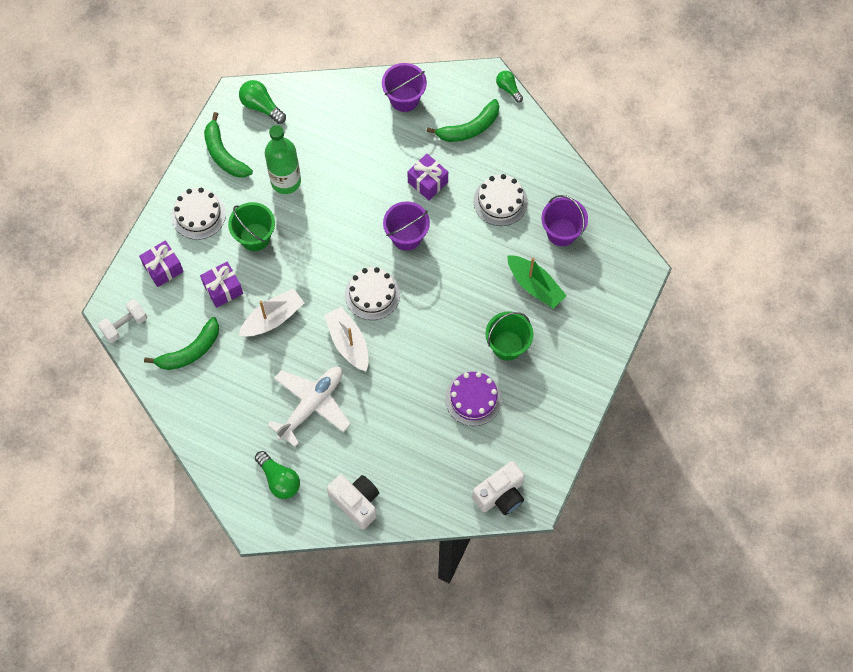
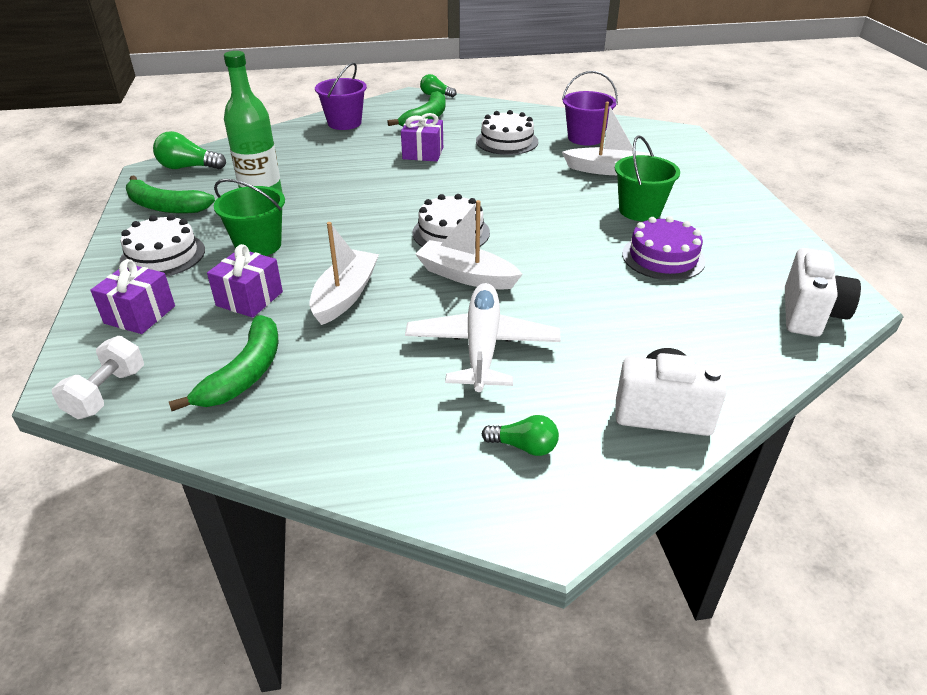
camera: 35 degrees left, 30 degrees down
(279, 479) = (524, 446): green light bulb -> green light bulb, size x0.66
(406, 236) = (441, 186): purple bucket -> none
(535, 286) = (608, 170): green boat -> white boat

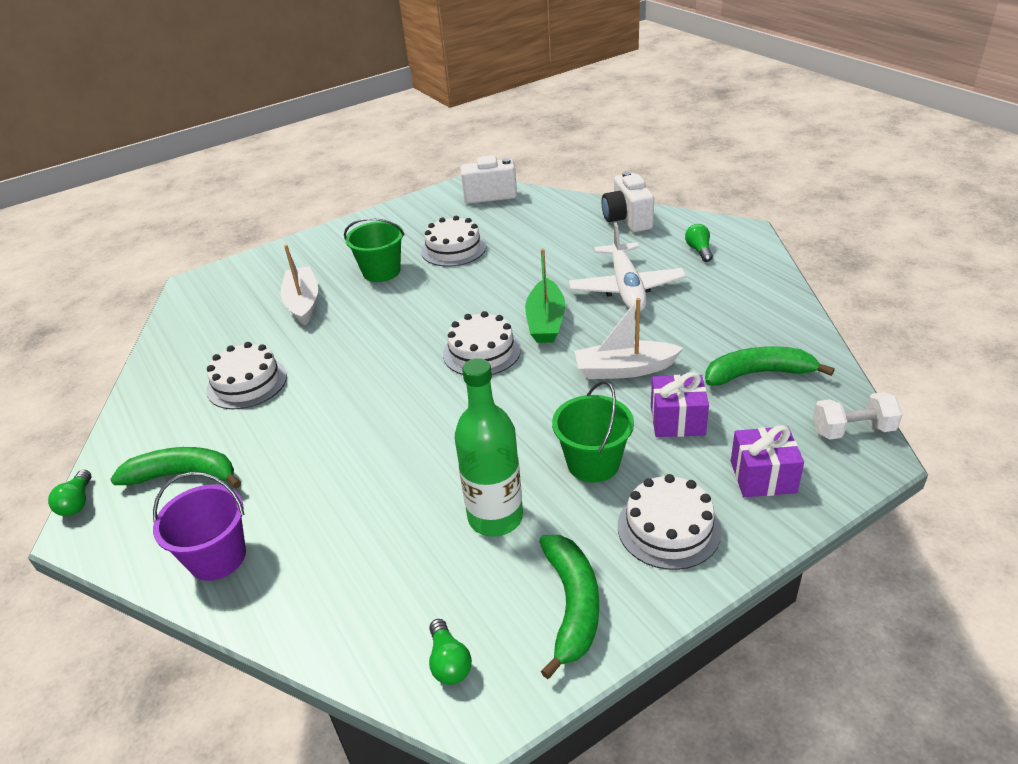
camera: 110 degrees left, 0 degrees up
(188, 167) = (449, 662): green light bulb -> green light bulb, size x0.66
(423, 153) = (304, 435): purple gift -> none
(466, 276) = (546, 321): white boat -> green boat
(482, 346) = (626, 288): white plane -> white plane turned 75 degrees counterclockwise
(585, 138) = (222, 333): purple bucket -> none
(663, 257) = (453, 249): purple cake -> white cake

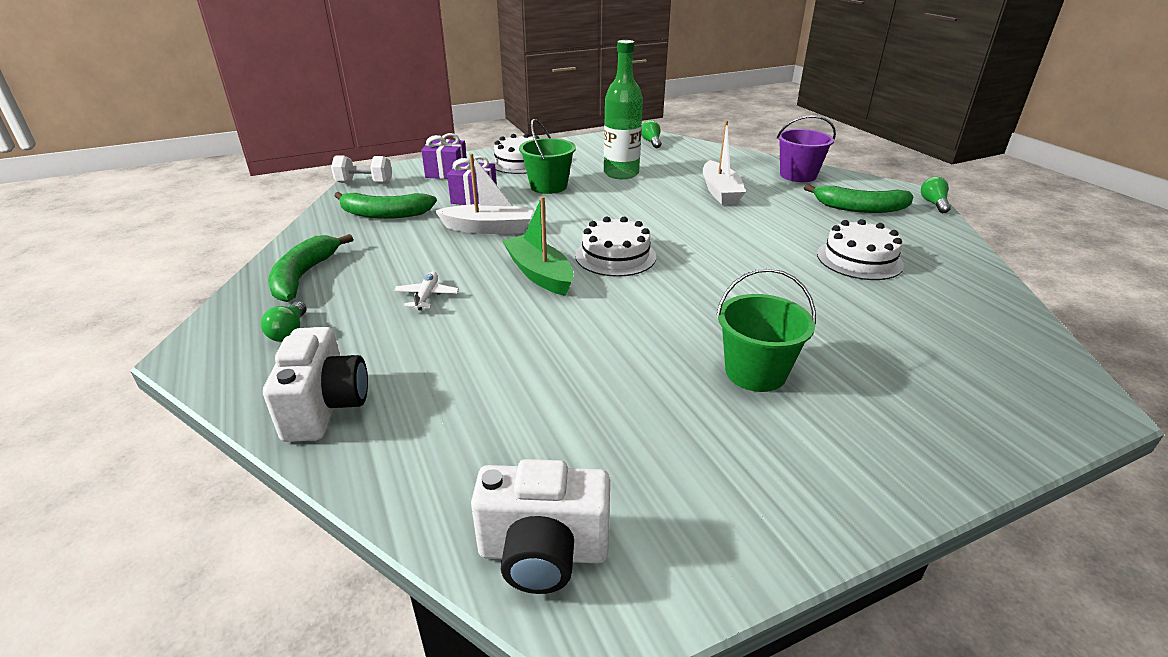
camera: 175 degrees left, 5 degrees down
(303, 303) = (856, 338): white boat -> white boat (720, 192)
(453, 249) = (639, 398): white cake -> none
(546, 321) = (539, 274): green boat -> green boat turned 45 degrees counterclockwise
(572, 605) = (587, 149): green banana -> green banana (303, 276)
(626, 288) = (427, 296): white plane -> white plane, size x0.45

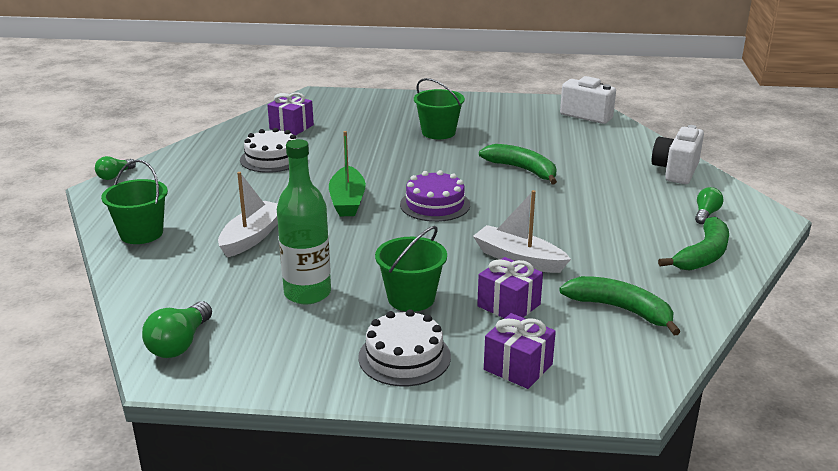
camera: 150 degrees left, 5 degrees down
(364, 183) = (639, 379): white dumbbell -> none
(427, 296) = (601, 213): white plane -> none
(539, 274) = (507, 207): green boat -> green boat (347, 201)
(615, 256) = (435, 204): white cake -> purple cake
(651, 142) = (180, 344): green light bulb -> green light bulb, size x1.52
(798, 175) = (141, 233): purple bucket -> green bucket
(860, 208) = (178, 188): green banana -> green banana (522, 170)
(945, 312) = (291, 127): none -> purple gift

